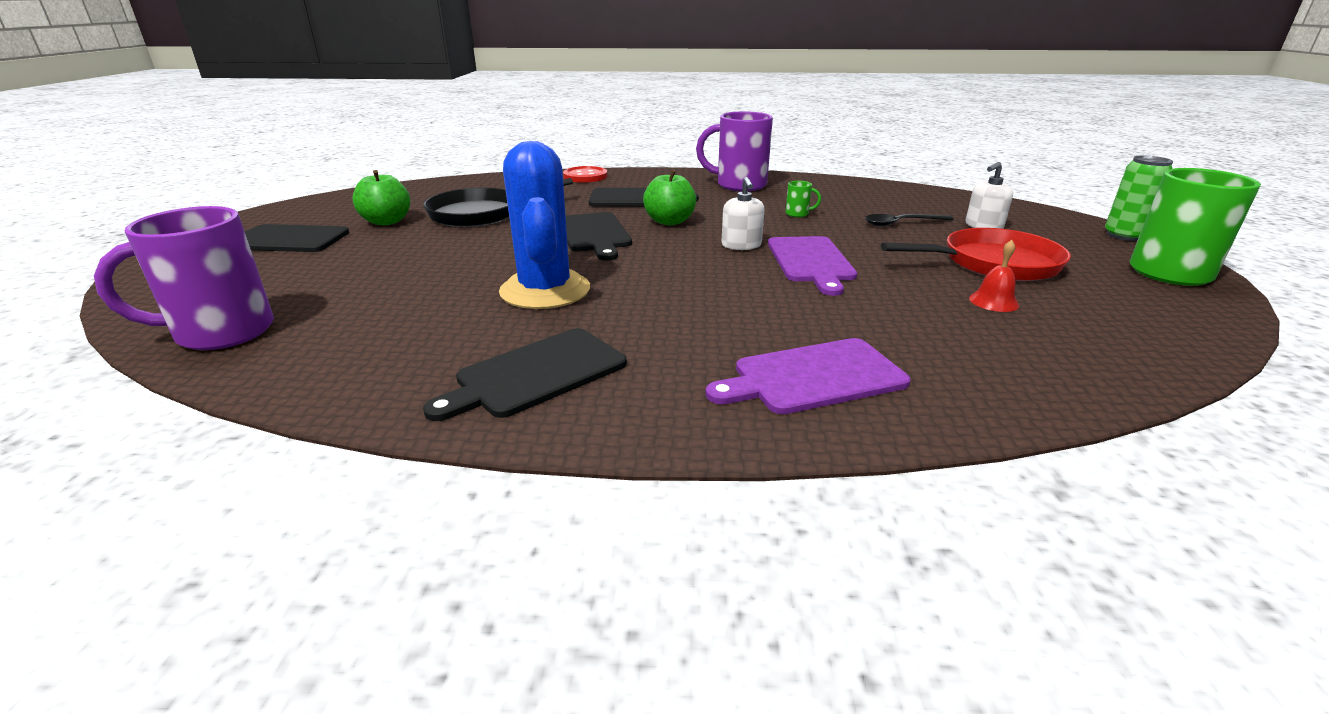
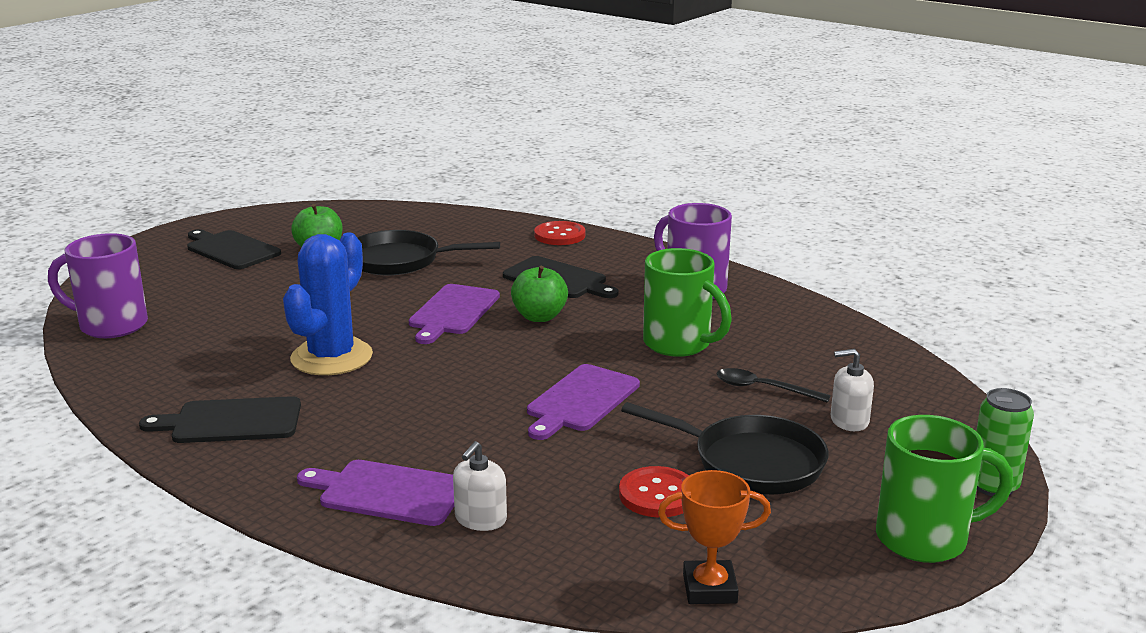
camera: 35 degrees right, 5 degrees down
(594, 234) = (453, 312): black cutting board -> purple cutting board
(741, 245) = (554, 363): white soap dispenser -> white soap dispenser (480, 519)
(798, 214) = (679, 344): green mug -> green mug, size x2.47
(993, 263) = (750, 462): red pan -> black pan
(993, 301) = (657, 495): red bell -> red button
(1167, 348) = (709, 588): none -> orange trophy

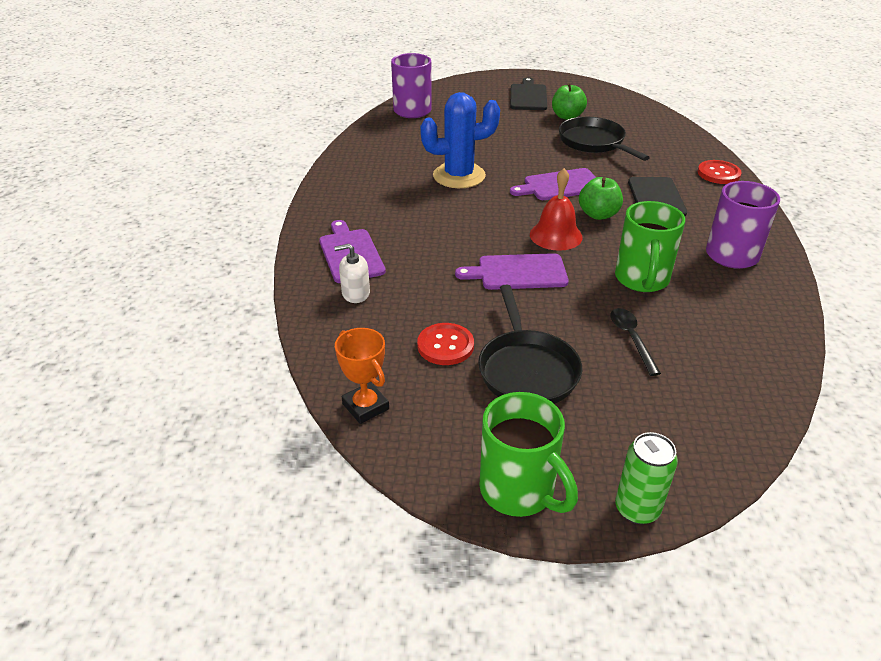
camera: 55 degrees right, 15 degrees up
(231, 421) = (365, 181): black cutting board -> none
(543, 353) = (556, 235): none -> red bell
(849, 420) = (640, 396): white soap dispenser -> none

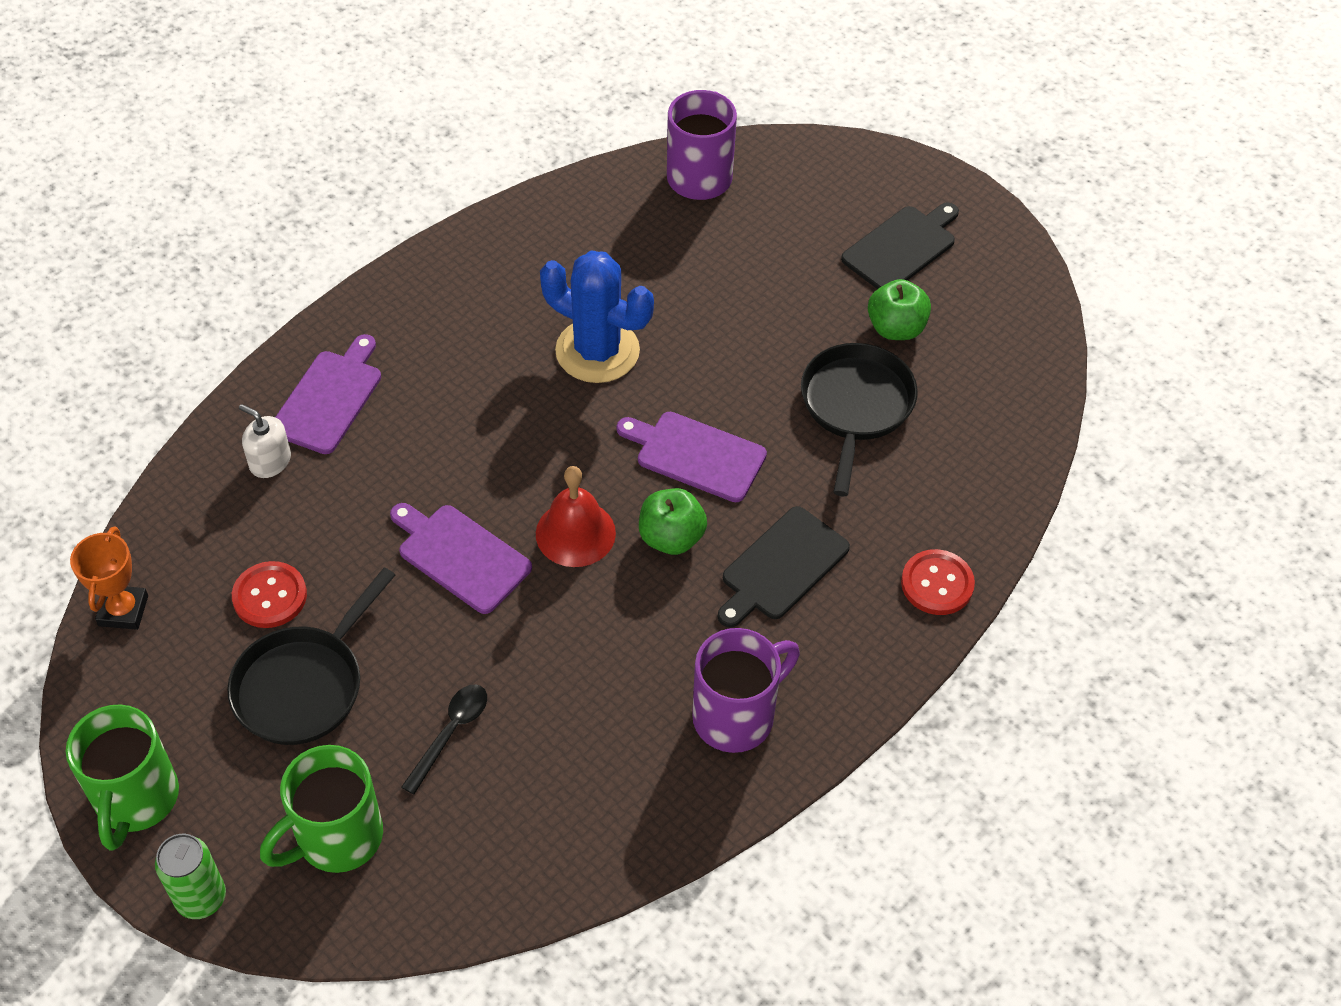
camera: 40 degrees right, 15 degrees up
(641, 279) = (575, 669): green mug -> green mug (337, 837)

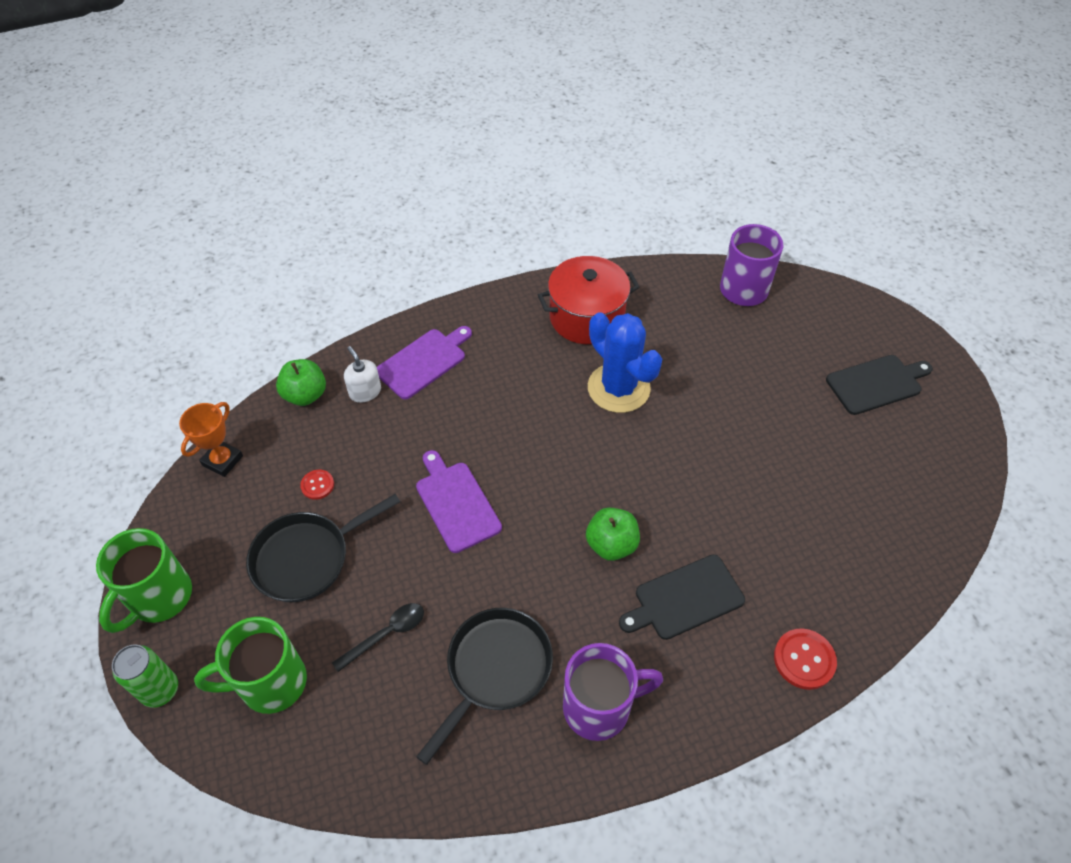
camera: 25 degrees right, 0 degrees up
(270, 596) = (317, 485): red button -> red button, size x0.61
(516, 274) = (586, 317): none -> red pot
(575, 533) = (543, 515): red bell -> none
(696, 455) = (656, 488): purple cutting board -> none
(855, 407) = (793, 493): black pan -> black pan (495, 670)
(896, 328) = (848, 443): green apple -> green apple (305, 395)

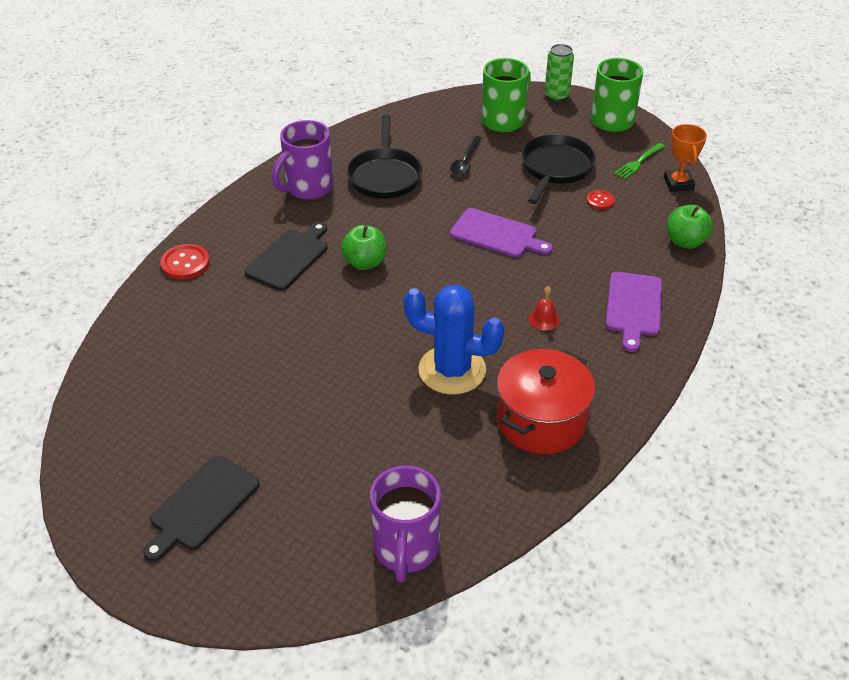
camera: 145 degrees right, 10 degrees down
(219, 512) = (638, 162): none -> green fork
(365, 391) = (647, 265): white soap dispenser -> none
(504, 391) = (544, 319): none -> red bell

